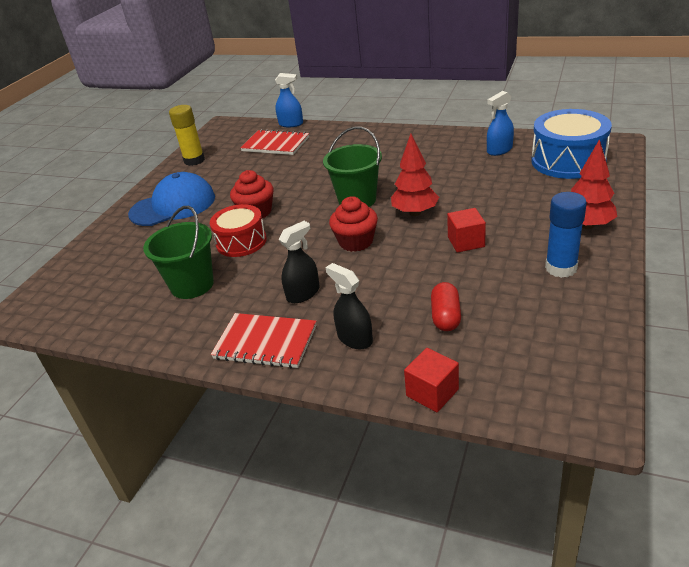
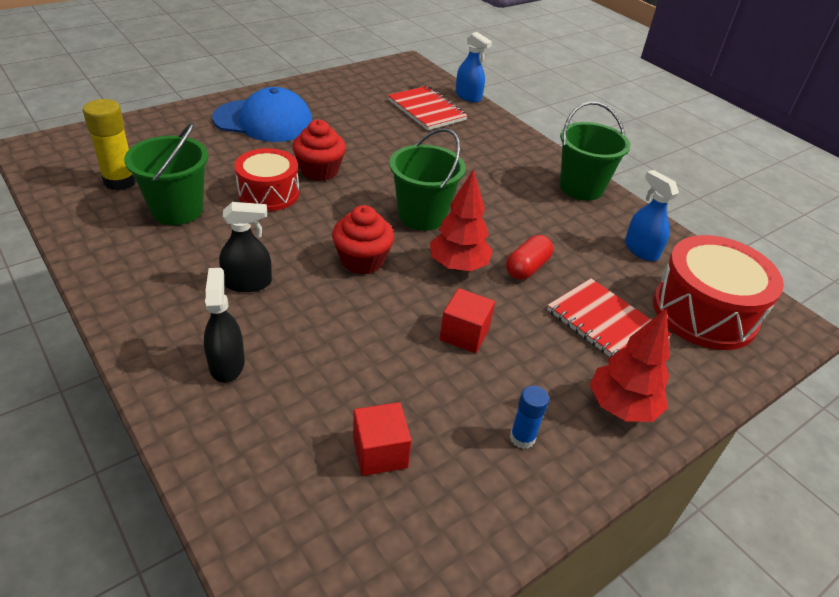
camera: 25 degrees right, 5 degrees up
(194, 160) = (337, 86): yellow glue stick -> yellow glue stick (120, 181)
(265, 342) = (155, 310): red notebook -> red notebook (606, 325)
(426, 137) = (581, 188): none -> green bucket
(432, 392) = (212, 479): red cube -> red cube (380, 452)
(445, 316) = (334, 404): red capsule -> red capsule (527, 268)
(499, 150) = (641, 250): blue spray bottle -> blue spray bottle turned 60 degrees clockwise
(561, 268) = (522, 438): blue glue stick -> blue glue stick, size x0.59
(568, 161) = (704, 312): blue drum -> red drum

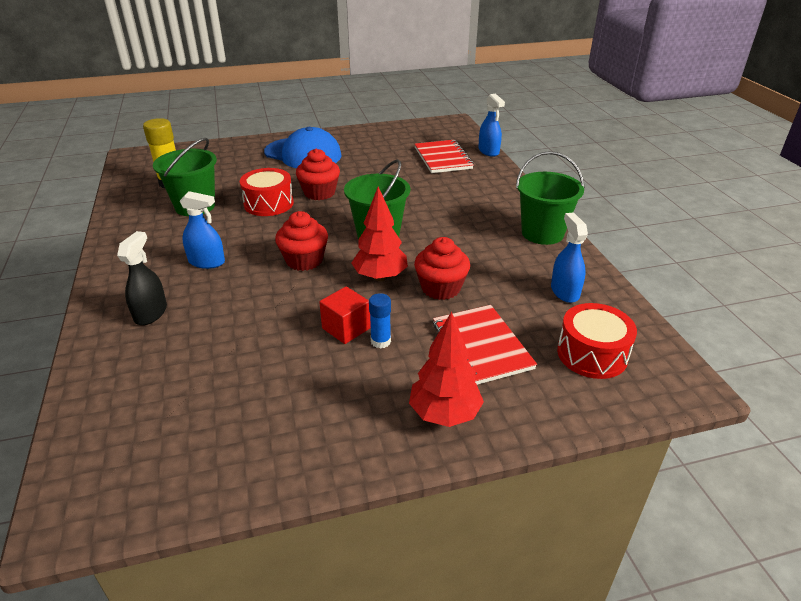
camera: 25 degrees right, 5 degrees down
(248, 283) = (207, 262): black spray bottle -> blue spray bottle
(380, 452) = (212, 398): red cube -> none
(522, 438) = (335, 416): blue glue stick -> blue glue stick (380, 341)
(527, 268) = (441, 288): red capsule -> red cupcake
(704, 312) = (592, 354): red drum -> red drum, size x0.66

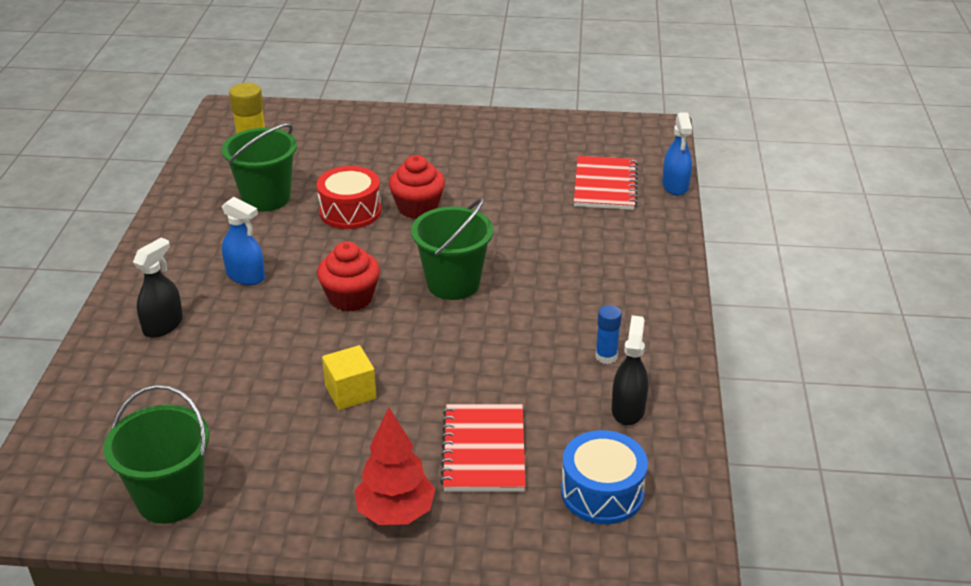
camera: 20 degrees right, 0 degrees up
(303, 154) = (429, 144): blue cap -> none
(346, 328) = (350, 392): red cube -> yellow cube
(380, 277) = (423, 339): red tree -> none
(380, 341) = (378, 417): blue glue stick -> blue glue stick (606, 356)
(441, 288) = (483, 369): red cupcake -> none
(542, 233) = (658, 325): green bucket -> green bucket (170, 498)
(564, 291) = (628, 409): blue spray bottle -> black spray bottle
(592, 354) = (602, 492): red drum -> blue drum

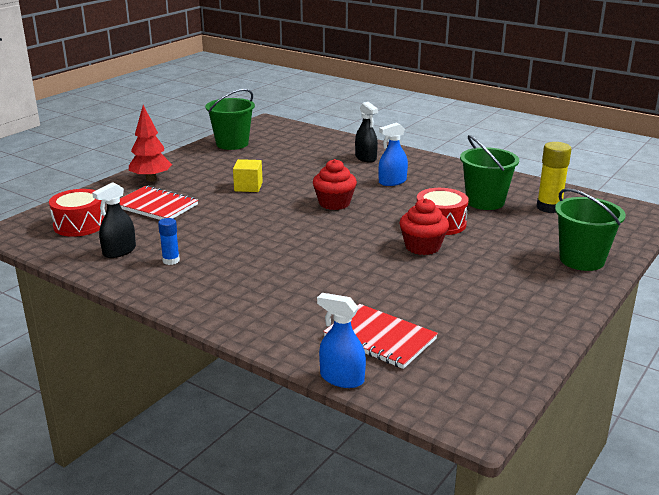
camera: 120 degrees right, 10 degrees down
(453, 283) = (311, 235): green bucket -> green bucket (581, 260)
(602, 492) = (79, 225): blue drum -> red drum
(628, 409) = (119, 251): black spray bottle -> black spray bottle turned 90 degrees clockwise

